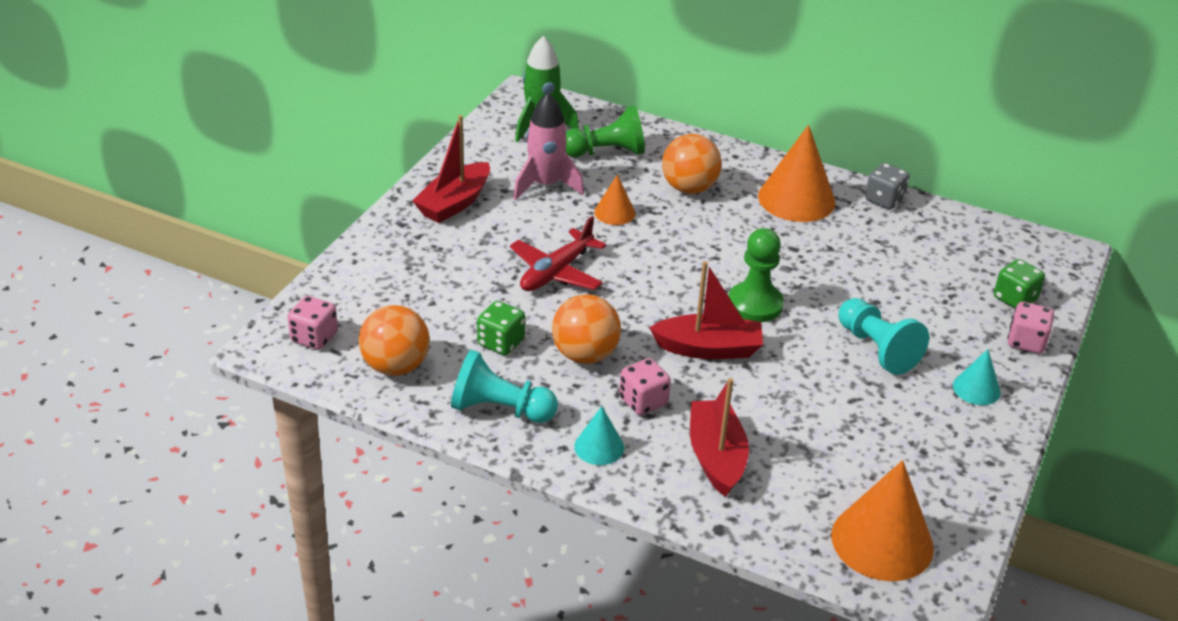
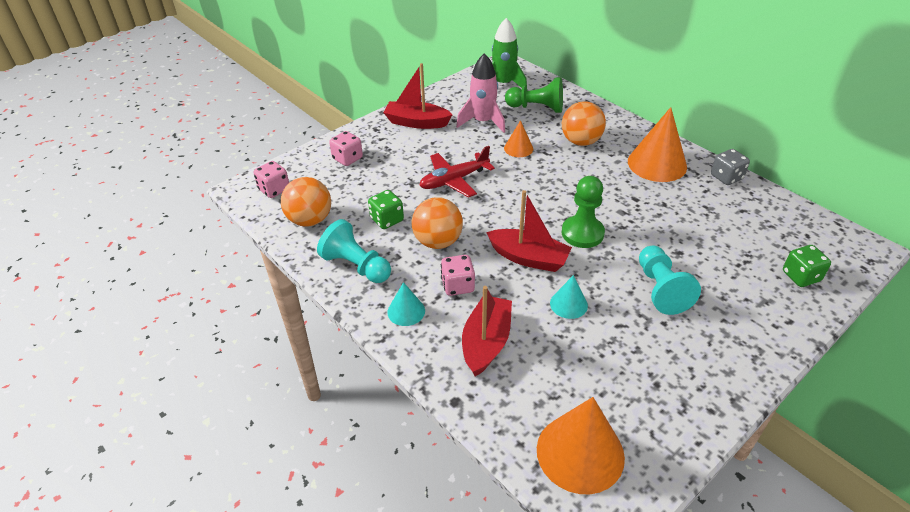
camera: 25 degrees right, 5 degrees up
(454, 203) = (416, 122): red boat -> red boat turned 45 degrees clockwise
(976, 389) = (730, 343): turquoise cone -> turquoise cone (568, 304)
(1026, 342) = (794, 314): pink dice -> pink dice (347, 158)

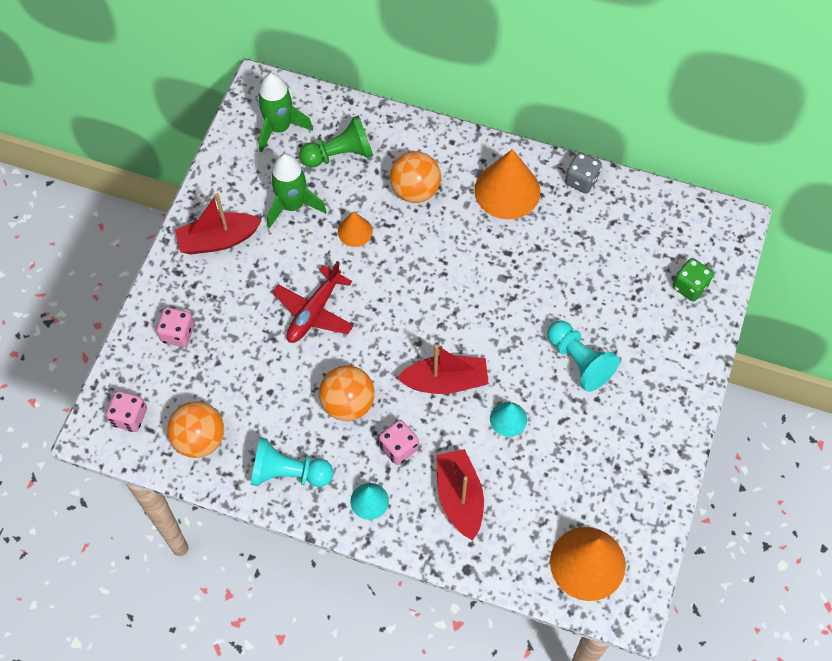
camera: 30 degrees left, 20 degrees up
(387, 220) = (279, 400): green dice -> none
(483, 122) = (293, 205): pink rocket -> green rocket
(582, 233) = (479, 325): green pawn -> none

